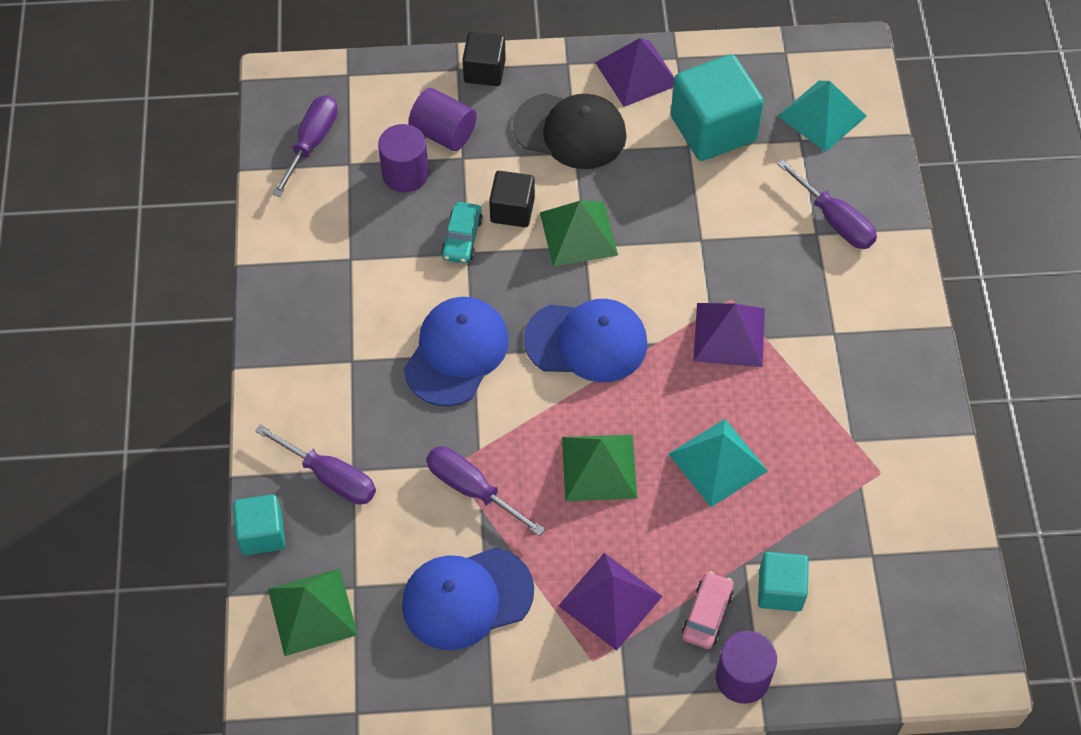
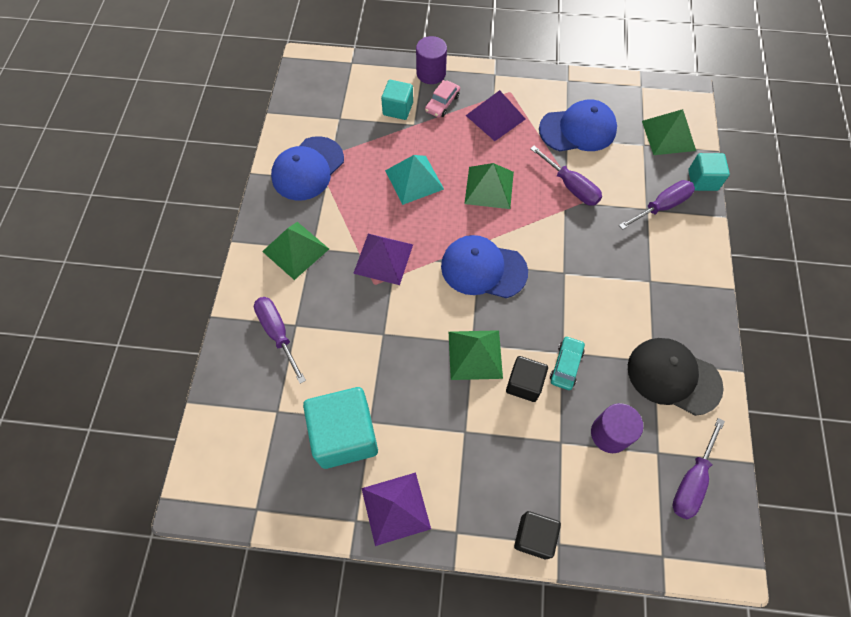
camera: 170 degrees left, 5 degrees up
(330, 477) = (661, 206): purple screwdriver -> purple screwdriver turned 105 degrees clockwise
(443, 133) = (575, 471): purple cylinder -> none
(456, 353) = (575, 275): blue cap -> blue cap (308, 169)
(570, 131) = (466, 453): black cap -> black cap (673, 376)
(821, 115) = (250, 432): turquoise pyramid -> none
(855, 327) = (295, 250): none -> green pyramid

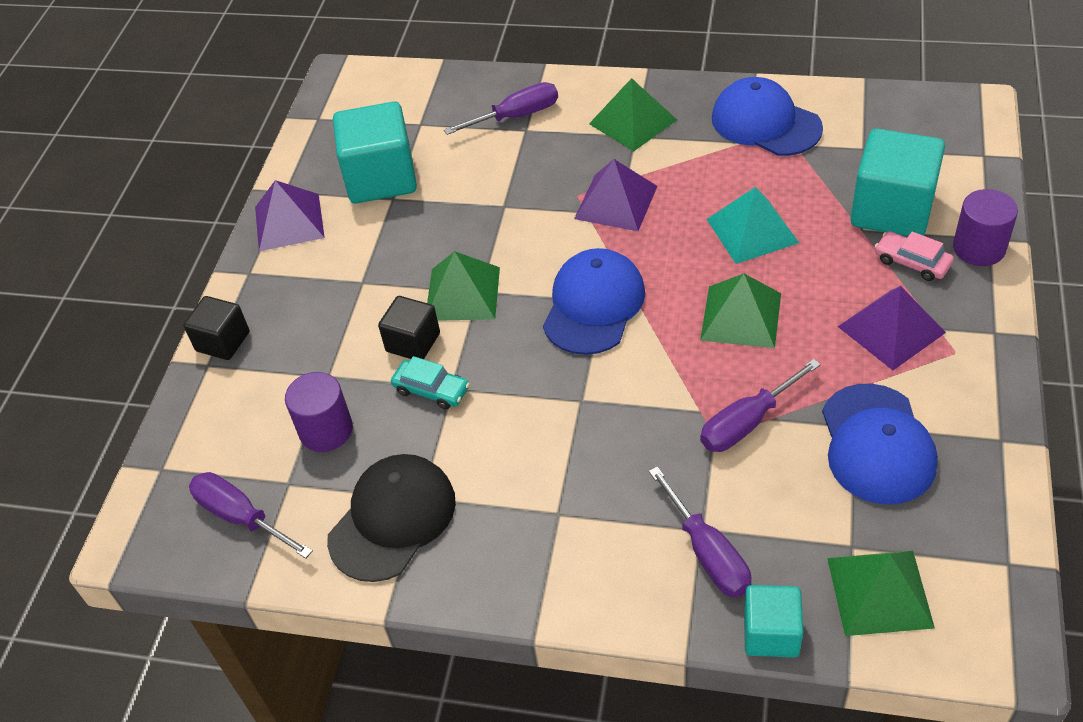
camera: 100 degrees right, 15 degrees down
(398, 109) = (892, 210): turquoise cube -> turquoise cube, size x1.77

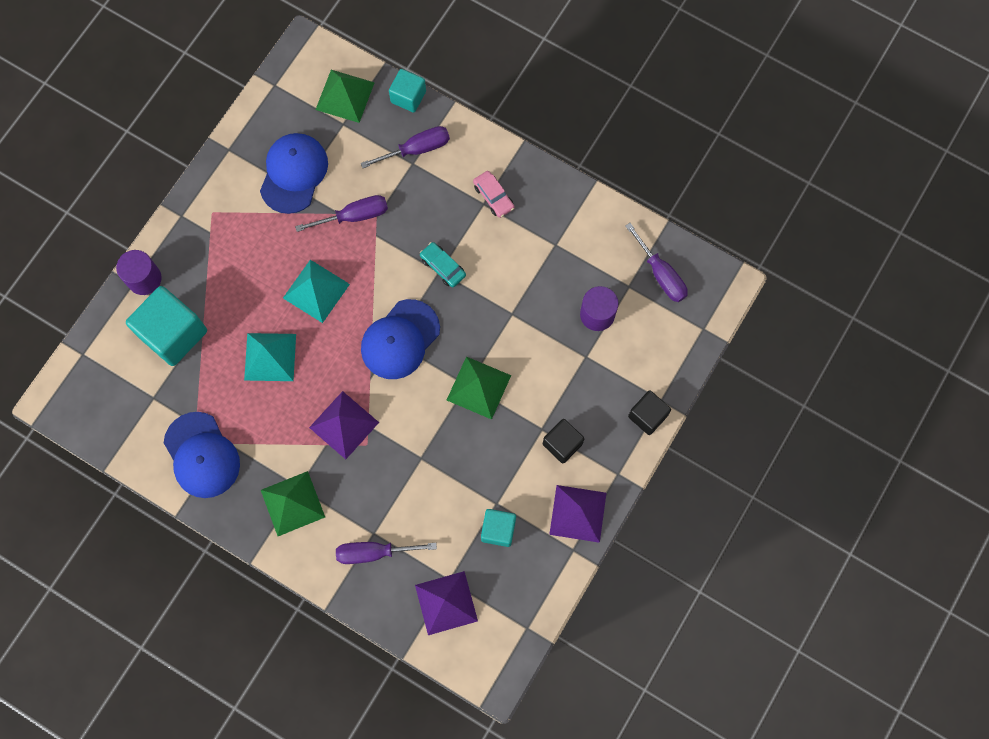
camera: 165 degrees left, 25 degrees up
(381, 178) = (498, 530): turquoise cube -> turquoise cube, size x0.57
(392, 519) = (575, 237): black cap -> none
(413, 342) = (524, 360): black cube -> black cube (562, 444)
(431, 390) = (524, 317): turquoise car -> turquoise car (443, 267)
(707, 553) = (416, 149): purple screwdriver -> purple screwdriver turned 75 degrees clockwise
(741, 316) = (316, 291): green pyramid -> turquoise pyramid
(891, 329) = (236, 243): purple pyramid -> purple pyramid (446, 603)
(912, 262) = (190, 286): pink car -> pink car (493, 197)

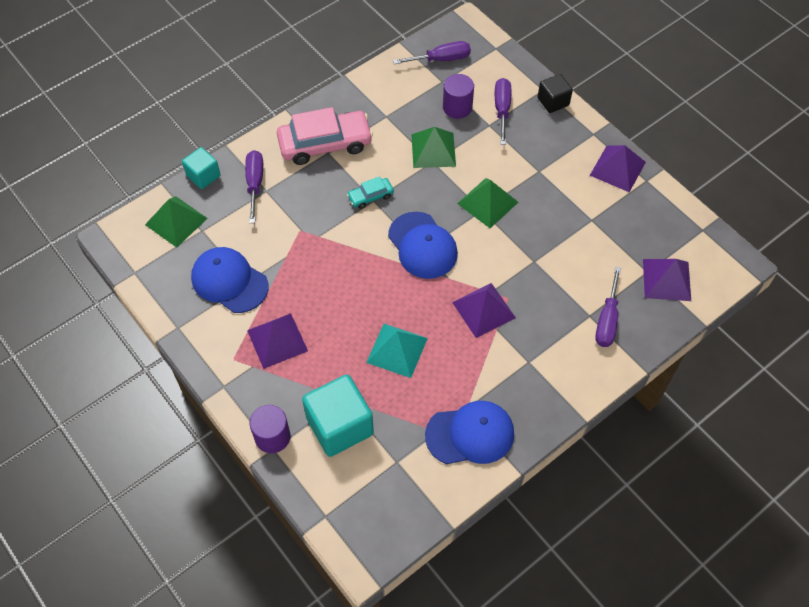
camera: 70 degrees left, 15 degrees down
(244, 243) = (277, 340): none -> purple pyramid
(292, 503) = (542, 371): green pyramid -> green pyramid (433, 150)
(316, 291) = (350, 295): turquoise pyramid -> none
(354, 216) = (293, 247): purple screwdriver -> purple screwdriver (502, 110)
(493, 197) = (325, 144): pink car -> pink car, size x2.11
(498, 530) = (614, 225): turquoise cube -> none
(562, 444) = (556, 161): black cube -> none

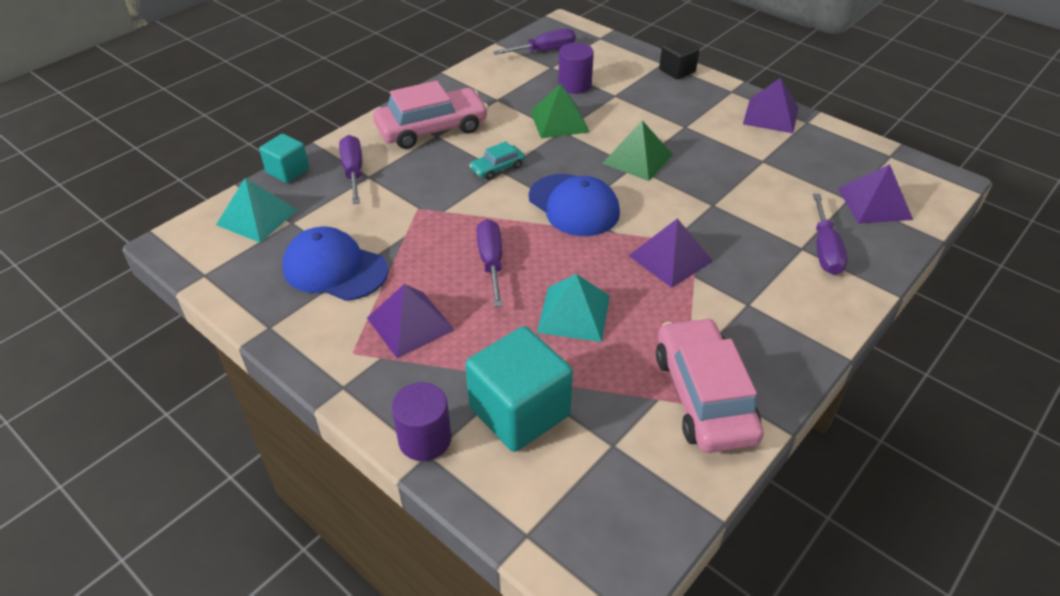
camera: 10 degrees left, 15 degrees down
(176, 221) = (257, 217): green pyramid -> turquoise pyramid
(470, 434) = (704, 396): blue cap -> pink car
(502, 110) = (624, 82): purple screwdriver -> purple screwdriver (491, 262)

